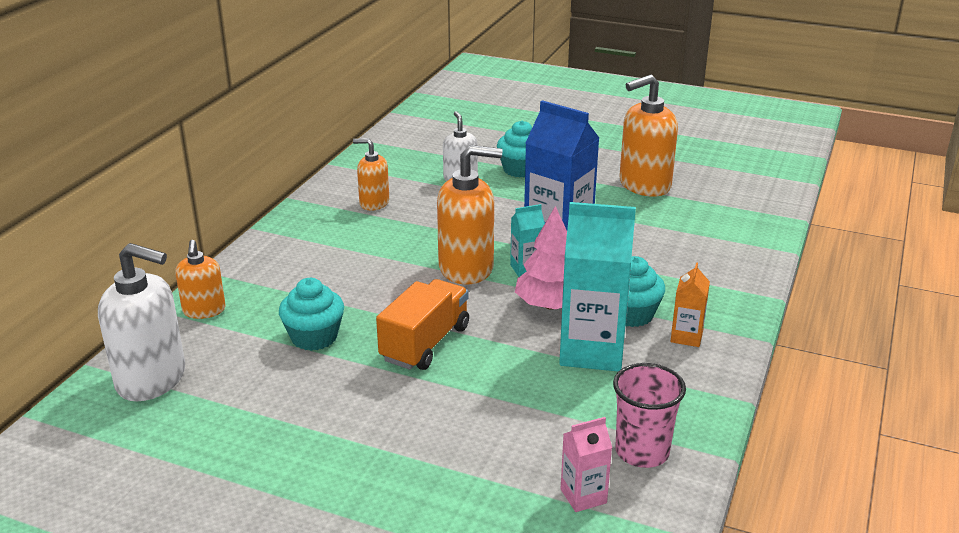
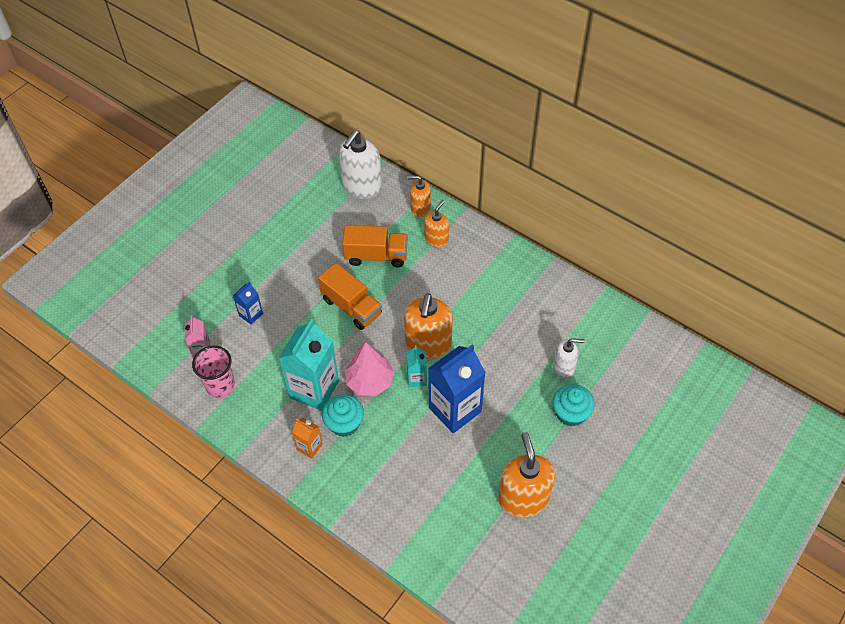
camera: 105 degrees right, 25 degrees up
(314, 337) = (376, 256): turquoise cupcake -> orange truck
(374, 203) = (534, 306): orange soap dispenser -> orange soap dispenser (436, 239)
(481, 451) = (251, 314): none -> blue carton

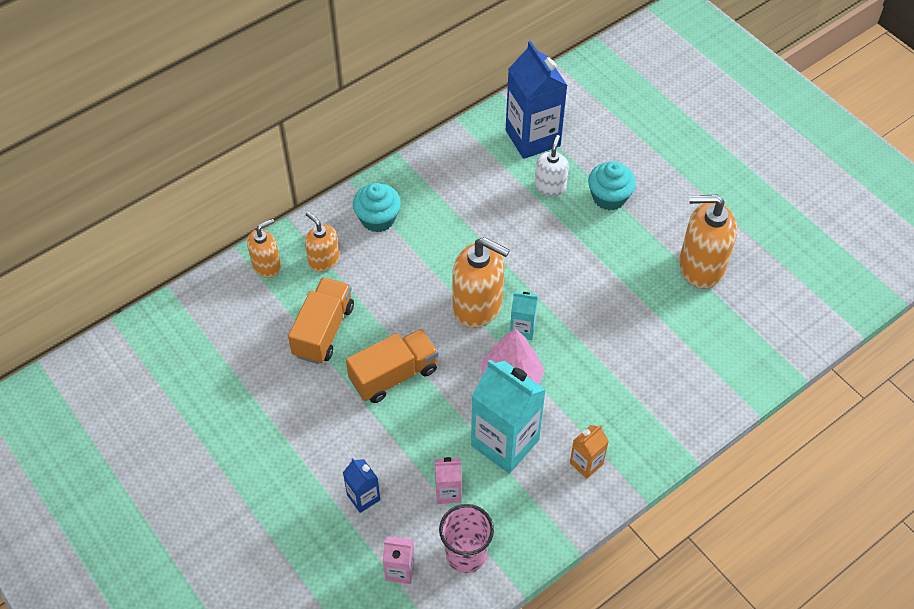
camera: 75 degrees left, 0 degrees up
(266, 363) = (448, 492): none -> pink carton
(344, 423) = (563, 419): turquoise cupcake -> turquoise cupcake (378, 219)
(361, 186) = (199, 322): white soap dispenser -> none
(420, 208) = (267, 265): orange soap dispenser -> orange soap dispenser turned 150 degrees counterclockwise
(455, 410) = (575, 301): blue carton -> blue carton (532, 138)

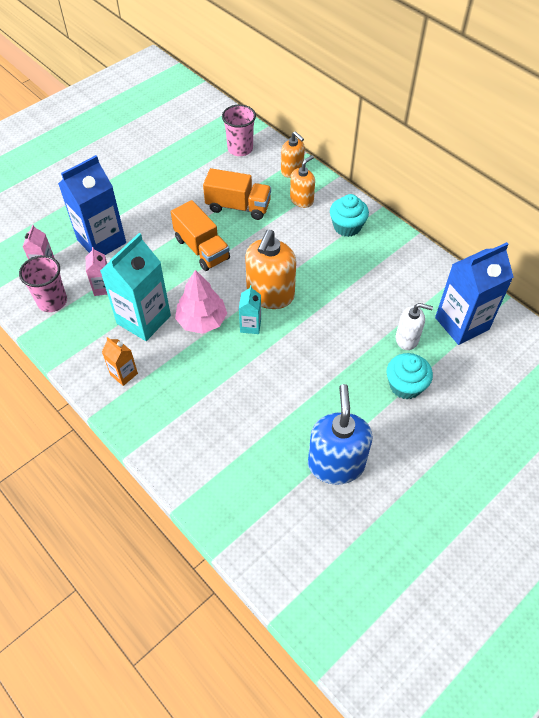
camera: 85 degrees right, 0 degrees up
(209, 322) = (240, 149): none -> pink cup
(363, 497) = (101, 241): blue carton -> blue carton, size x2.06
(700, 267) = (336, 464): orange soap dispenser -> blue soap dispenser

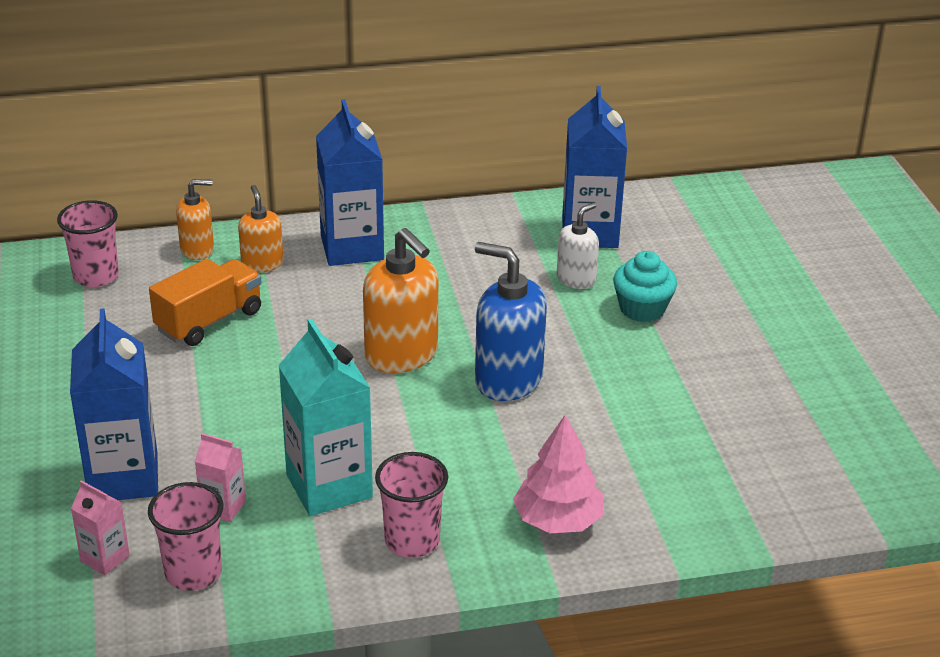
camera: 60 degrees left, 20 degrees down
(124, 374) = (412, 540): orange carton -> pink cup
(202, 249) = (253, 383): orange truck -> none
(202, 320) = (386, 431): pink tree -> pink tree (558, 520)
(250, 325) = (438, 391): turquoise carton -> none
(336, 464) = (710, 405): blue soap dispenser -> blue soap dispenser (508, 379)
(347, 227) = (352, 248): turquoise cupcake -> blue carton

